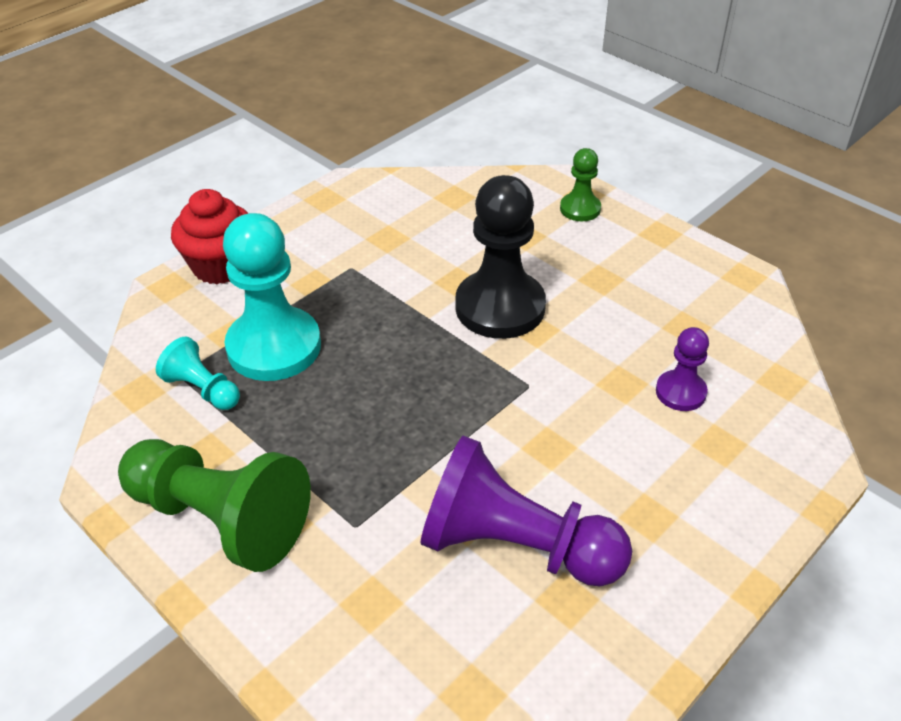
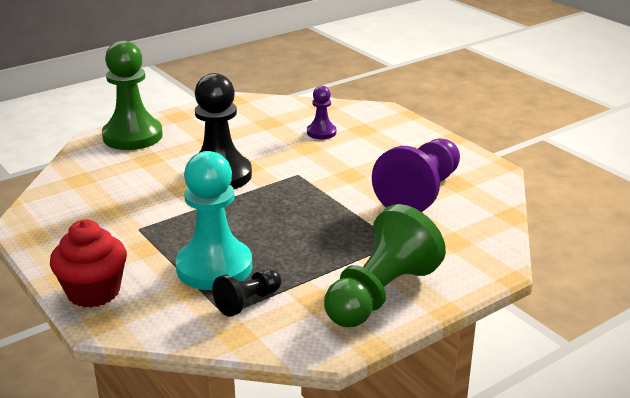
camera: 80 degrees left, 15 degrees down
(203, 389) = (248, 302): turquoise pawn -> black pawn
(580, 209) = (132, 136): green pawn -> green pawn, size x1.97

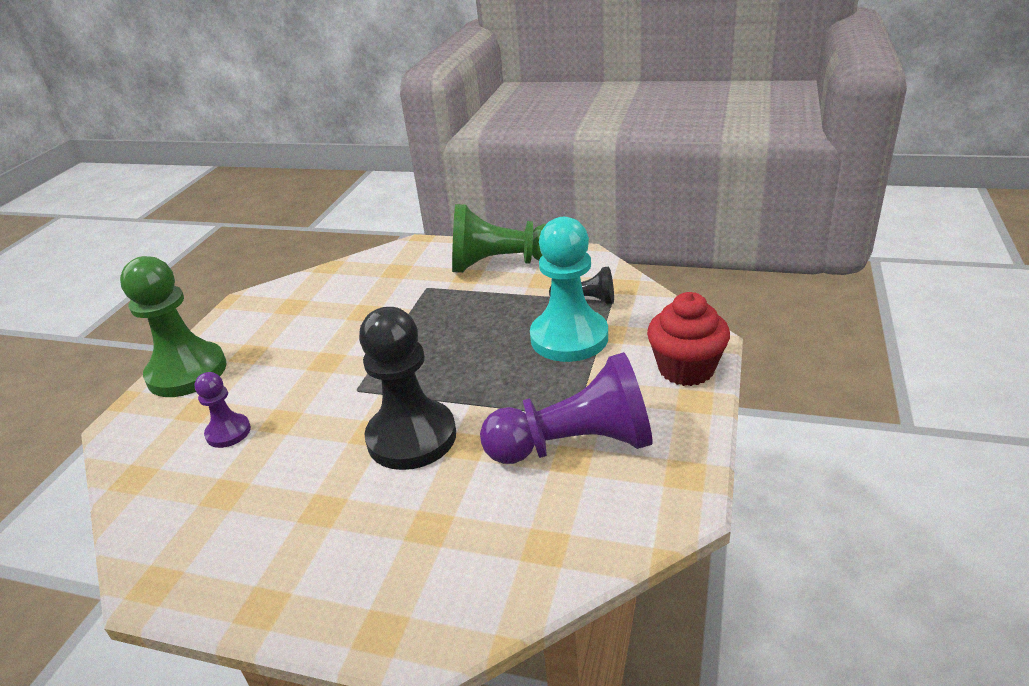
camera: 125 degrees left, 5 degrees up
(132, 136) = (377, 600): green pawn -> green pawn (187, 372)
(420, 193) = (329, 312): purple pawn -> purple pawn (575, 445)

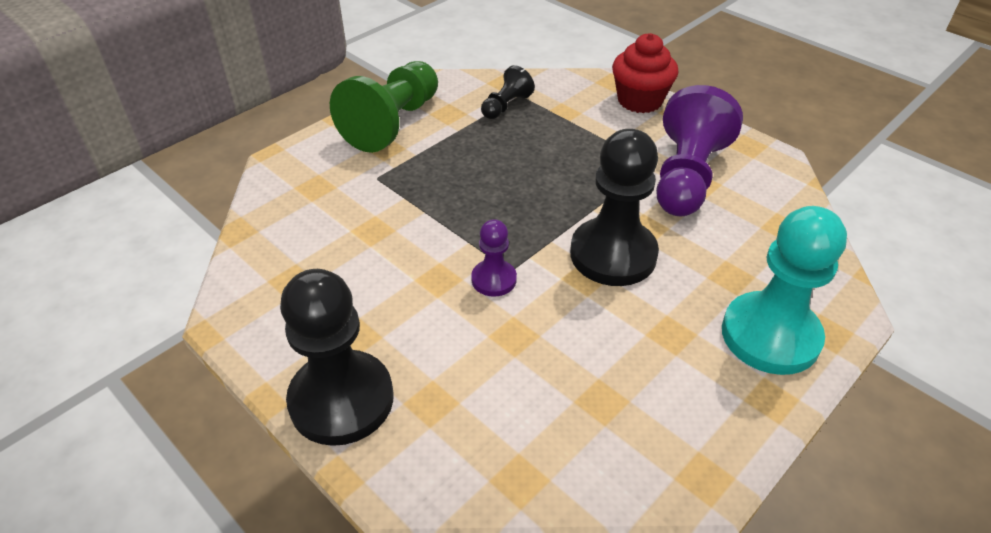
camera: 65 degrees left, 10 degrees up
(187, 372) = (341, 400): green pawn -> black pawn
(228, 432) = (501, 380): purple pawn -> purple pawn (494, 279)
(569, 338) = (550, 132): turquoise pawn -> turquoise pawn (770, 335)

